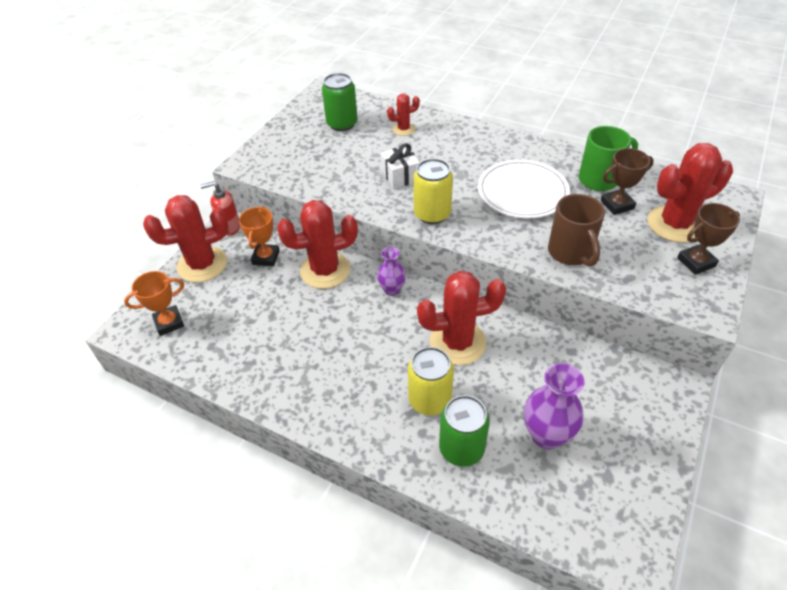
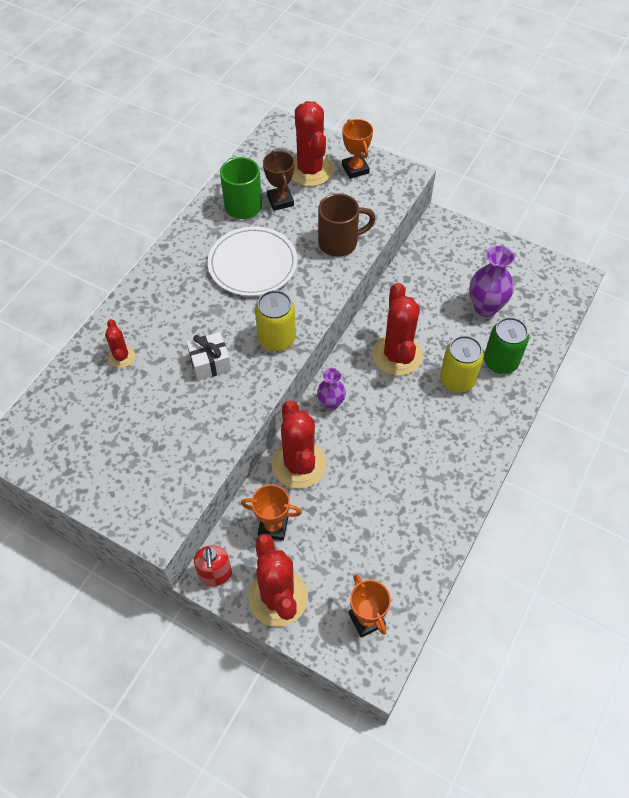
camera: 90 degrees left, 10 degrees up
(342, 124) = (93, 421): green can -> none
(696, 262) = (355, 169): brown trophy -> orange trophy

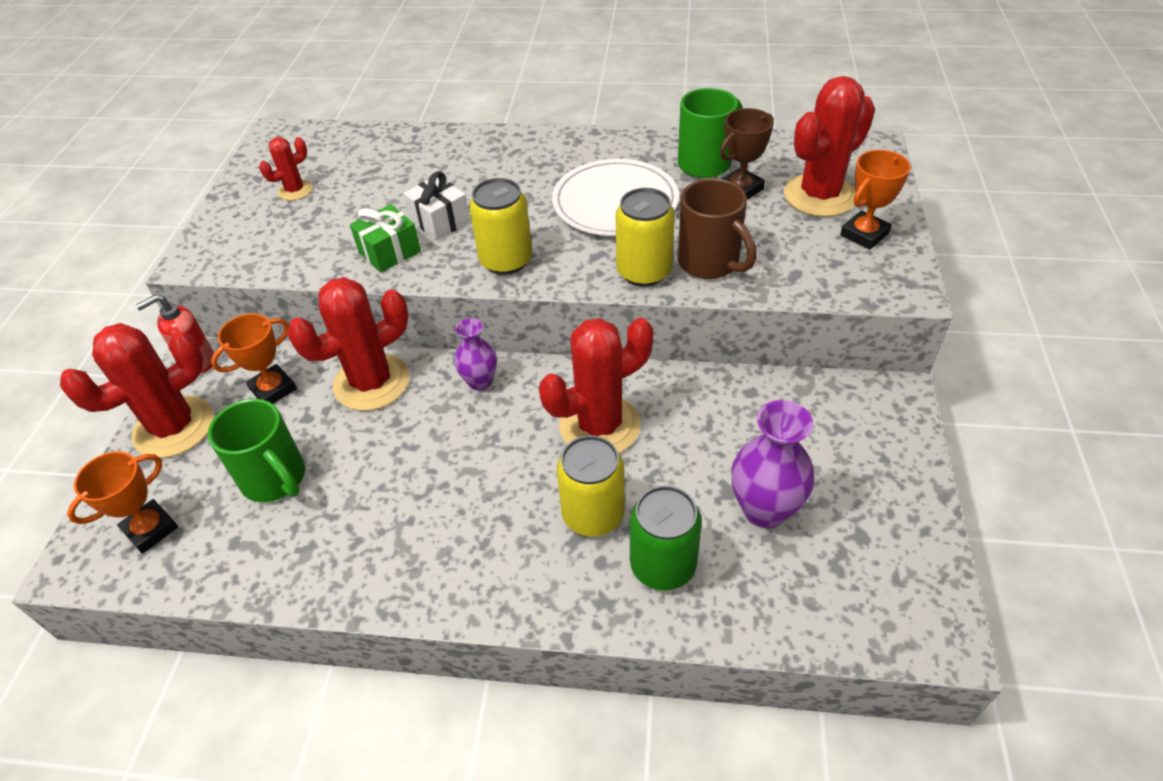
camera: 70 degrees right, 10 degrees down
(121, 357) = (418, 159): red cactus -> red cactus (295, 190)
(226, 401) = (389, 252): none -> green gift
(273, 526) = (273, 389): orange trophy -> orange trophy turned 60 degrees clockwise
(329, 275) = (644, 272): none -> yellow can
(357, 537) = (275, 479): none -> green mug

